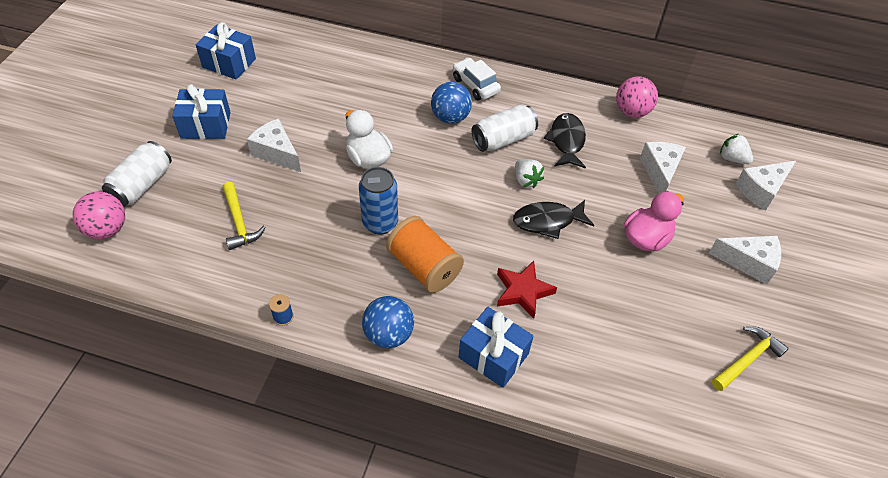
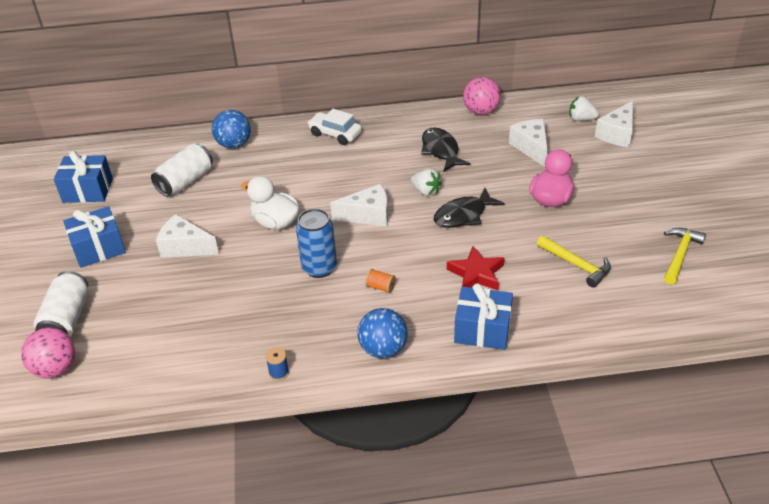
camera: 20 degrees left, 10 degrees down
(239, 222) = (186, 314): yellow hammer -> yellow hammer (576, 265)
(424, 267) = (380, 287): orange spool -> orange spool, size x0.41
(450, 117) = (329, 166): blue ball -> blue ball (234, 144)
(503, 139) = (386, 167): white can -> white can (185, 181)
(749, 262) = (639, 188): white cheese -> white cheese (368, 215)

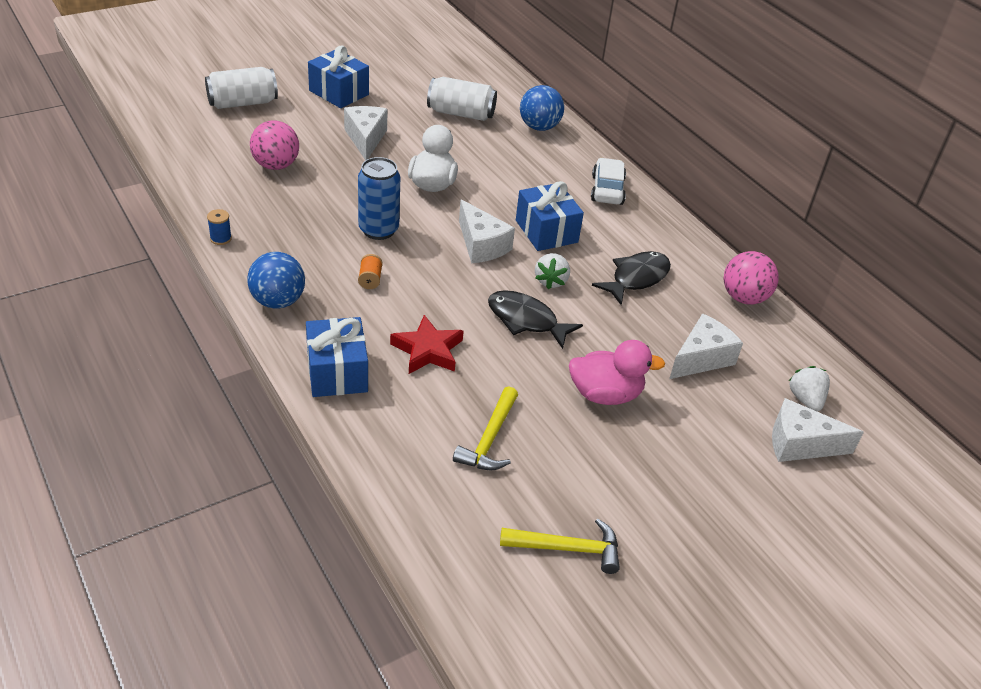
camera: 60 degrees right, 0 degrees up
(56, 368) = (183, 114): pink ball -> pink ball (276, 165)
(88, 190) = (414, 64): blue gift -> blue gift (546, 231)

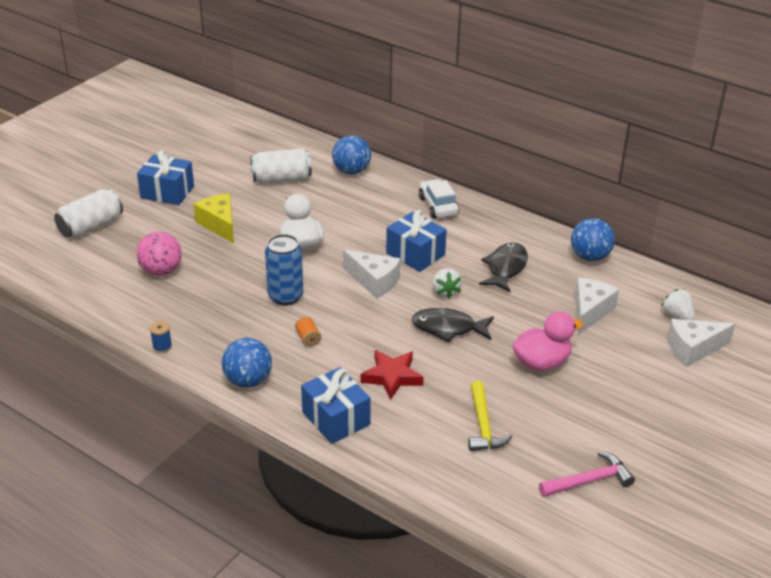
camera: 20 degrees left, 5 degrees down
(365, 139) = (219, 225): white cheese -> yellow cheese
(567, 548) = (589, 480): yellow hammer -> pink hammer
(744, 298) = (590, 257): pink ball -> blue ball

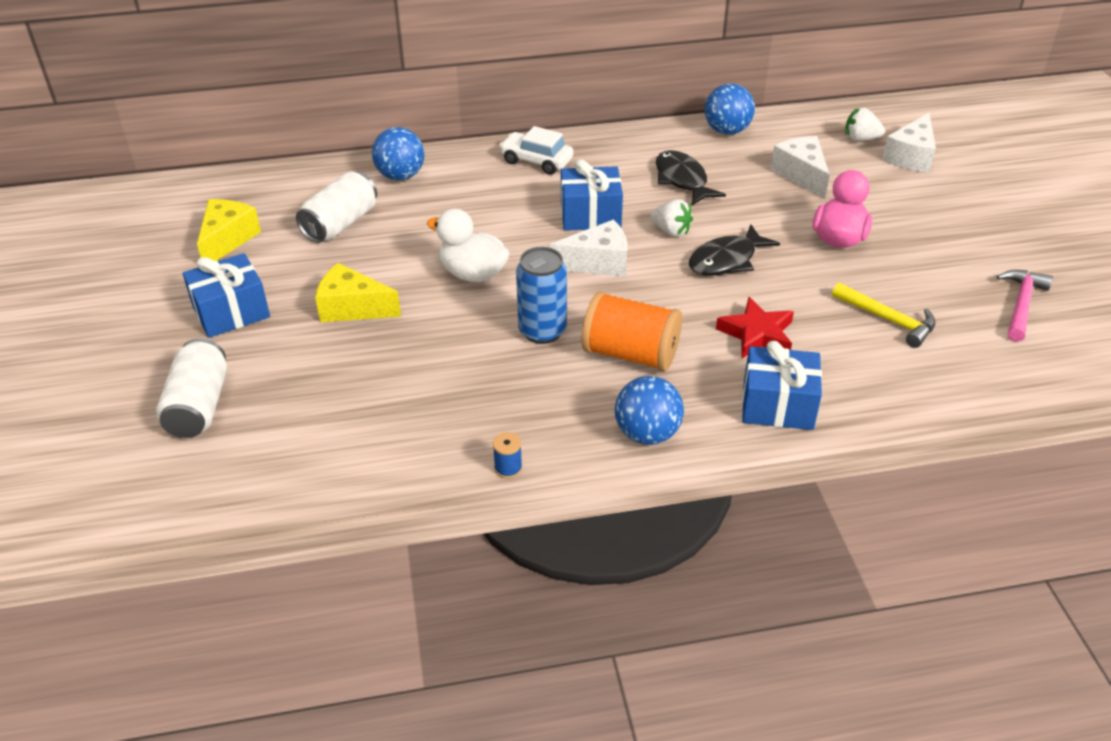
camera: 45 degrees left, 5 degrees up
(161, 271) = (370, 395): pink ball -> none
(219, 155) = (227, 240): none -> yellow cheese
(308, 338) = (630, 354): orange spool -> orange spool, size x2.45

